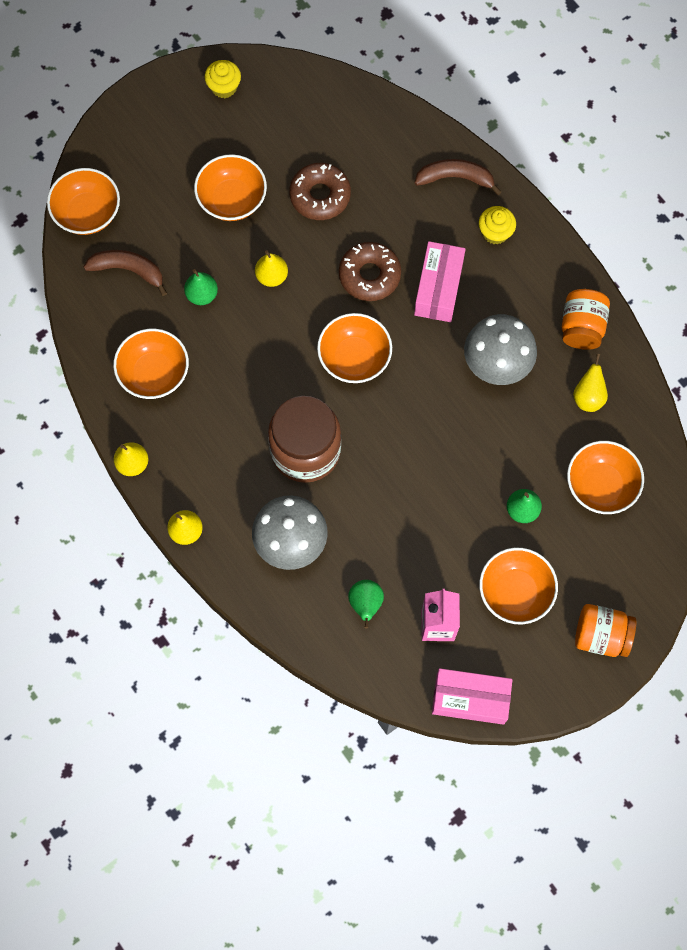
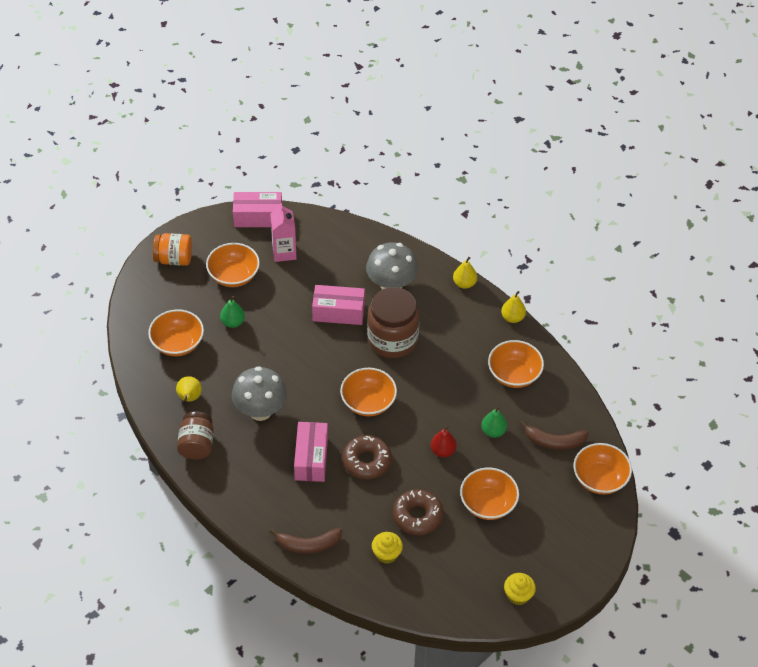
camera: 170 degrees right, 20 degrees down
(272, 276) = (443, 451): yellow pear -> red pear
(365, 604) = (334, 258): green pear -> none
(373, 506) = (338, 312): none -> pink box
(495, 232) = (271, 506): yellow cupcake -> yellow cupcake (386, 554)
(581, 327) = (196, 445): orange jar -> brown jar

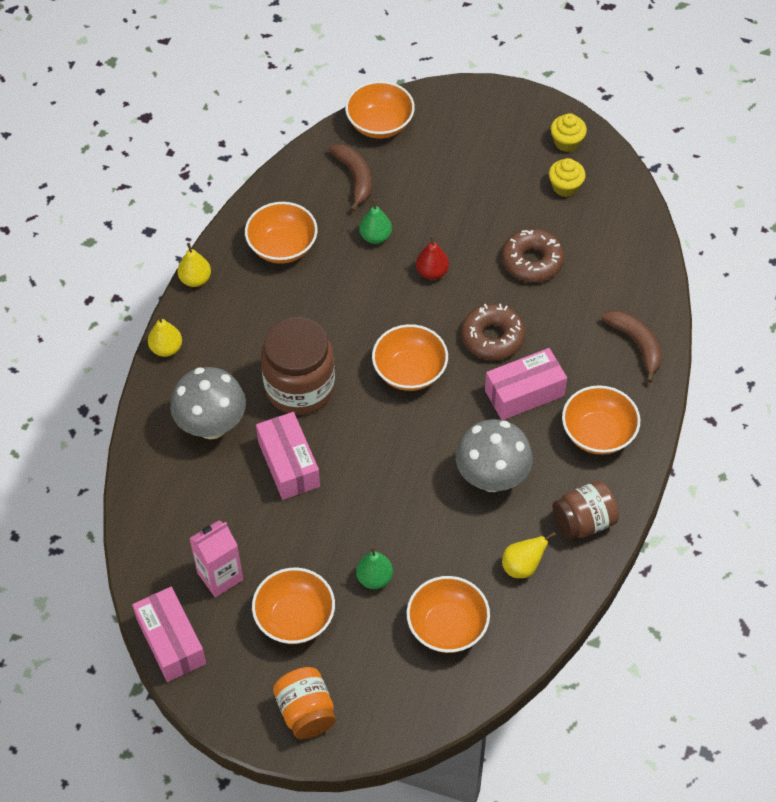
camera: 115 degrees left, 5 degrees up
(386, 554) = (597, 269): yellow cupcake -> yellow cupcake (565, 187)
(488, 504) = (475, 206): orange bowl -> orange bowl (598, 433)

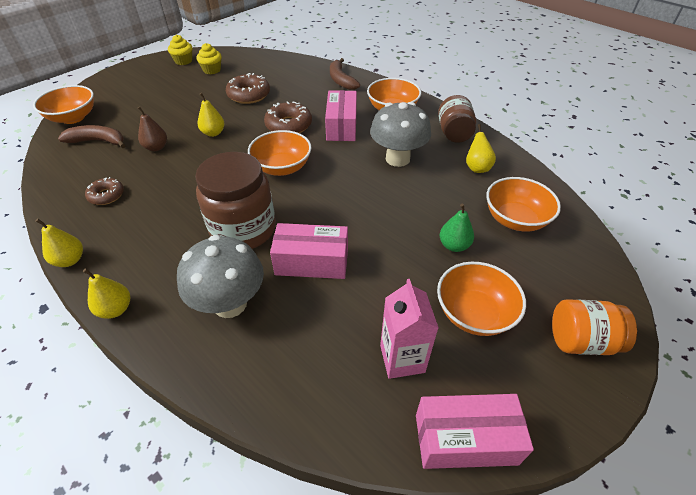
camera: 65 degrees left, 10 degrees down
(282, 247) = (106, 195): orange bowl -> brown donut
(375, 236) = (156, 147): green pear -> brown pear
(432, 272) = (213, 133): red pear -> yellow pear
(636, 344) = (341, 80): brown banana -> brown banana turned 105 degrees counterclockwise

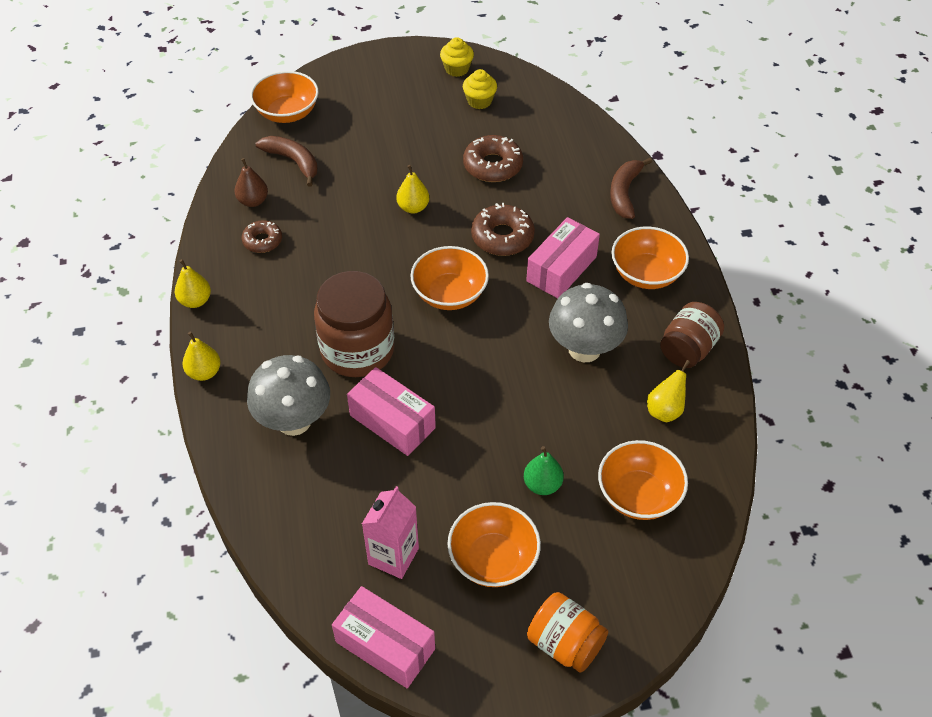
camera: 35 degrees right, 5 degrees up
(156, 147) = (343, 199): brown pear -> brown pear (253, 201)

